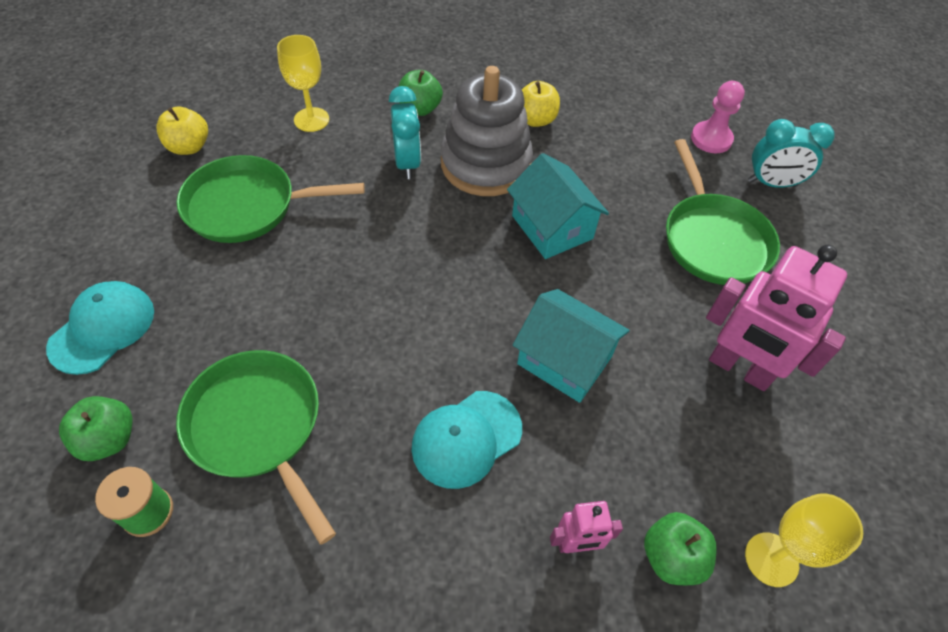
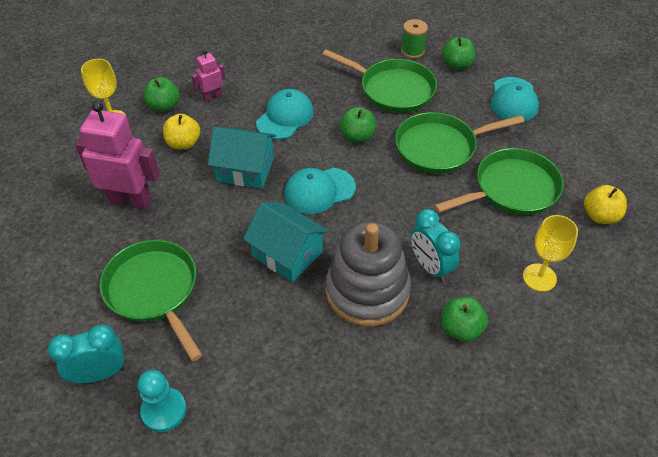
camera: 160 degrees right, 5 degrees down
(279, 292) = (440, 147): none -> green pan
(377, 354) = (357, 136): none -> green apple
(477, 289) = (319, 191): none -> turquoise cap
(535, 120) = (348, 361): yellow apple -> yellow apple (184, 143)
(711, 139) = (164, 410): pink pawn -> turquoise pawn

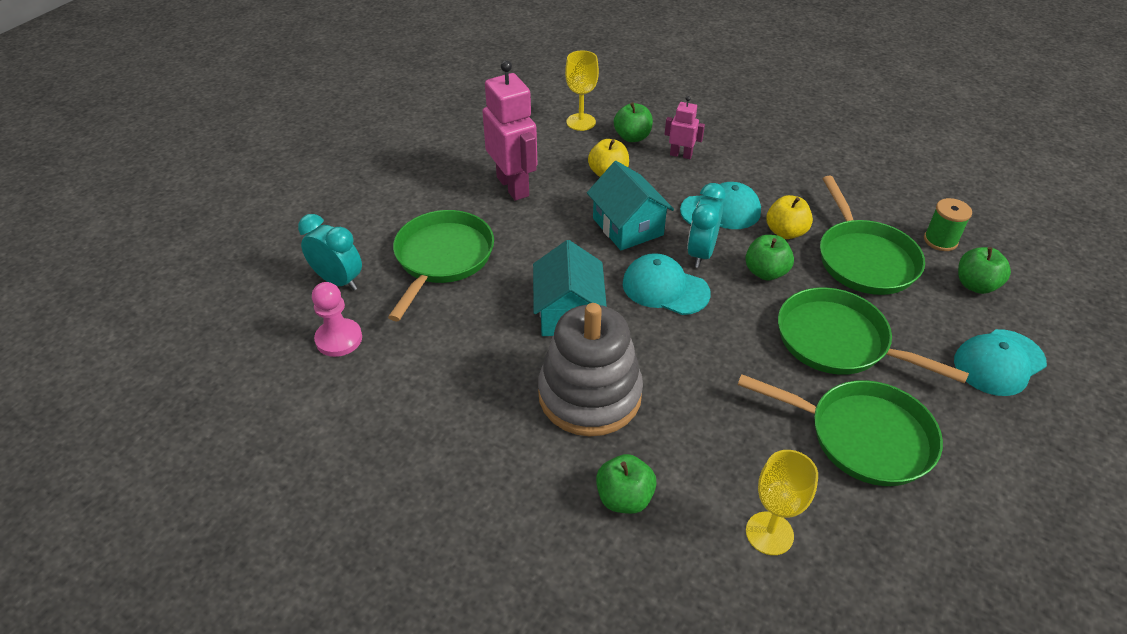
camera: 50 degrees right, 5 degrees down
(164, 410) = (339, 339): turquoise pawn -> pink pawn
(430, 267) = (673, 427): turquoise clock -> turquoise clock (701, 253)
(600, 216) = (935, 547): yellow apple -> yellow apple (785, 232)

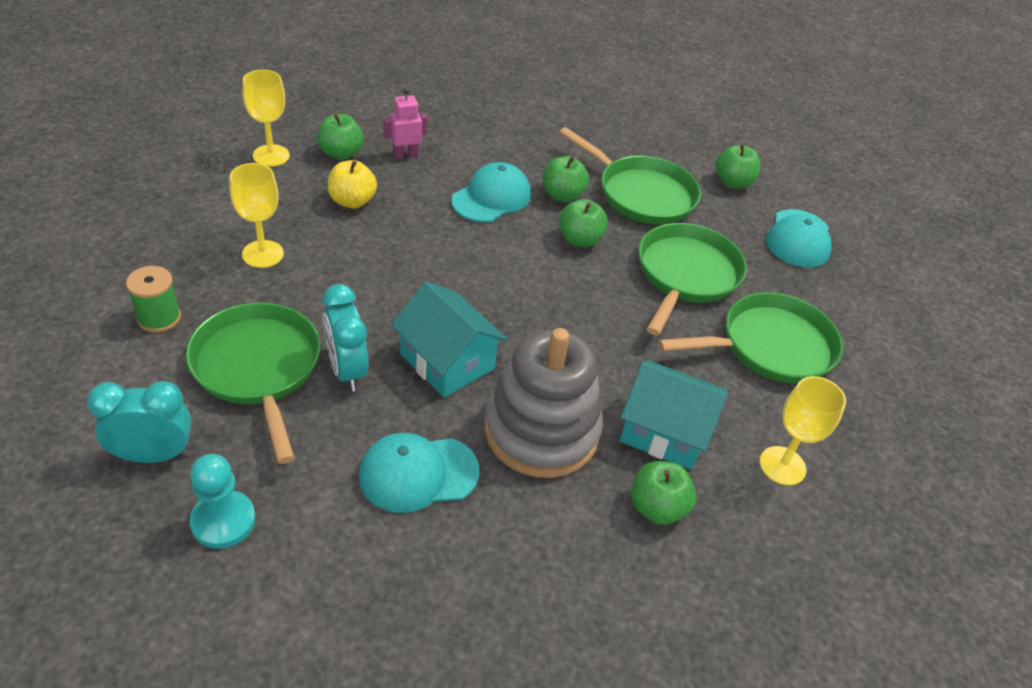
camera: 45 degrees left, 0 degrees up
(339, 339) = (223, 521): pink pawn -> turquoise pawn
(513, 186) = (263, 254): pink robot -> yellow goblet
(628, 226) = (422, 248): turquoise house -> turquoise house (664, 431)
(665, 288) = (511, 294): turquoise cap -> turquoise cap (418, 473)
(701, 253) = (511, 246): turquoise clock -> turquoise clock (347, 370)
(785, 232) = (562, 195): yellow apple -> green apple
(838, 341) = (685, 275): green pan -> green pan turned 120 degrees clockwise
(940, 240) = (679, 155): green spool -> green spool (159, 318)

